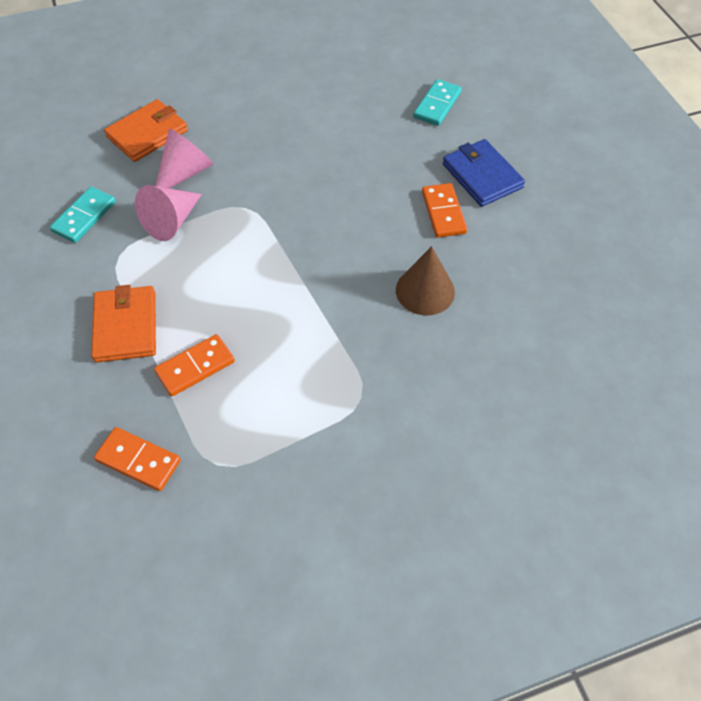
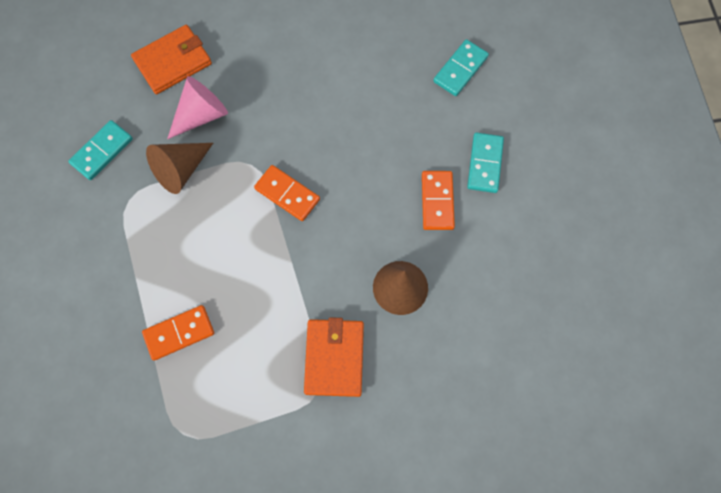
camera: 10 degrees right, 15 degrees up
(126, 326) = (124, 279): orange wallet -> orange wallet (334, 358)
(138, 460) = (117, 418): orange domino -> orange domino (287, 194)
(171, 221) = (181, 170): pink cone -> brown cone
(482, 176) = (484, 164): blue wallet -> turquoise domino

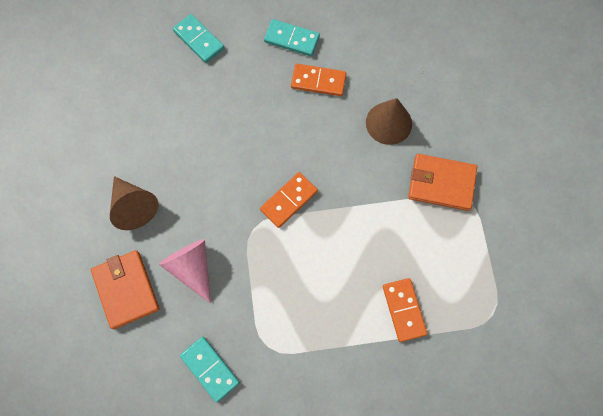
camera: 80 degrees left, 0 degrees up
(181, 170) = (246, 293): brown cone -> brown cone (133, 206)

